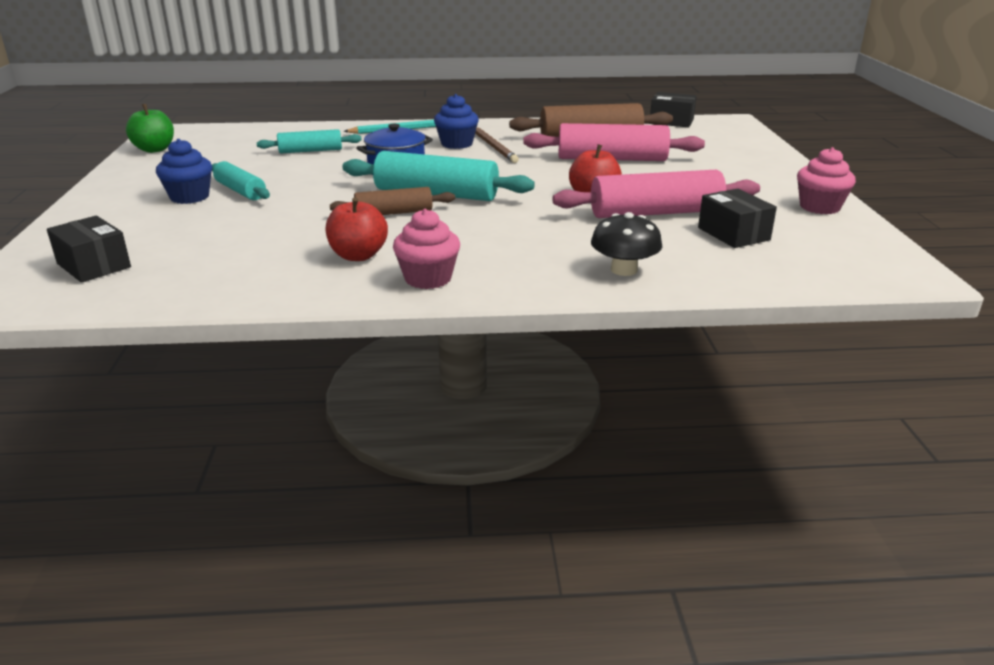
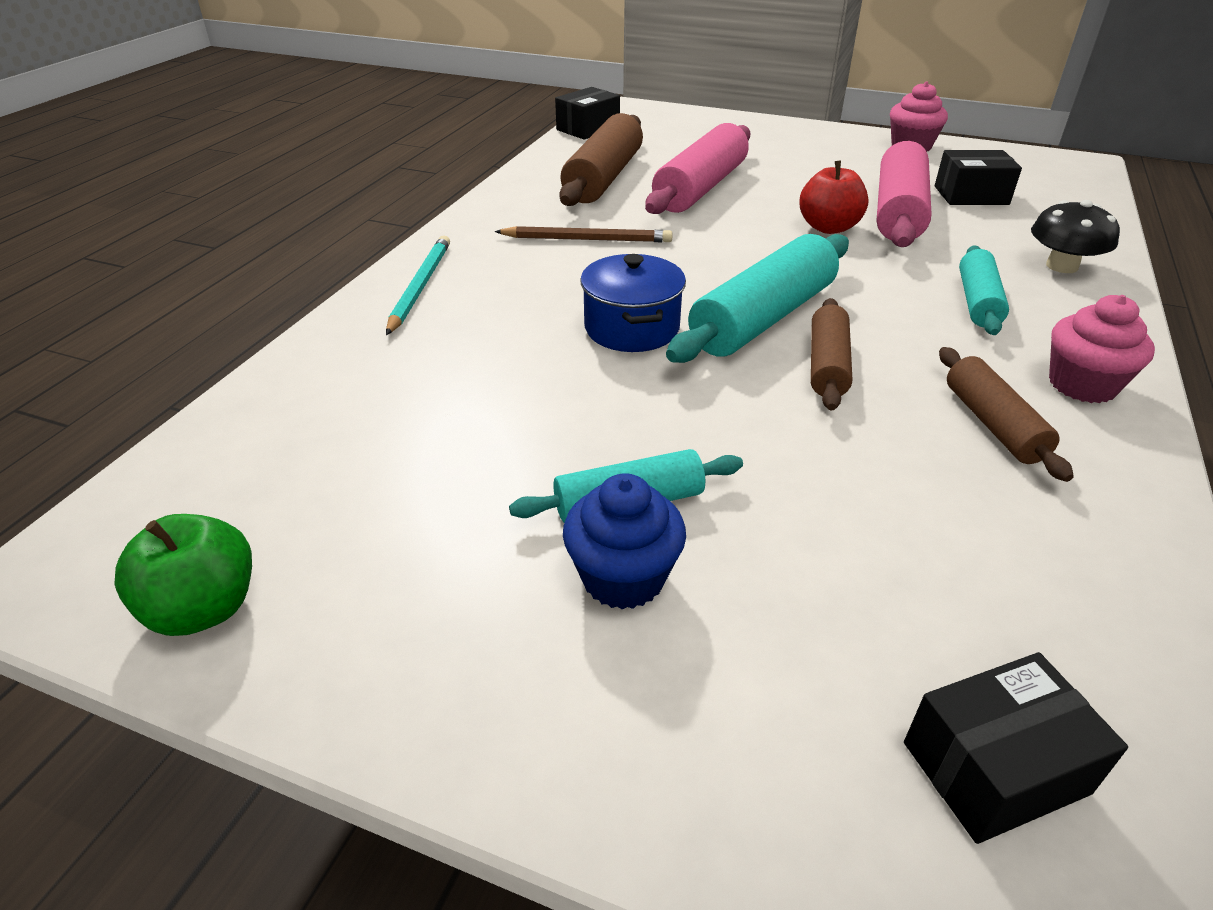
camera: 65 degrees left, 10 degrees up
(310, 151) = (450, 389): turquoise rolling pin -> turquoise rolling pin (978, 302)
(358, 255) = (993, 424): red apple -> brown rolling pin
(456, 144) = (545, 260): blue cupcake -> none

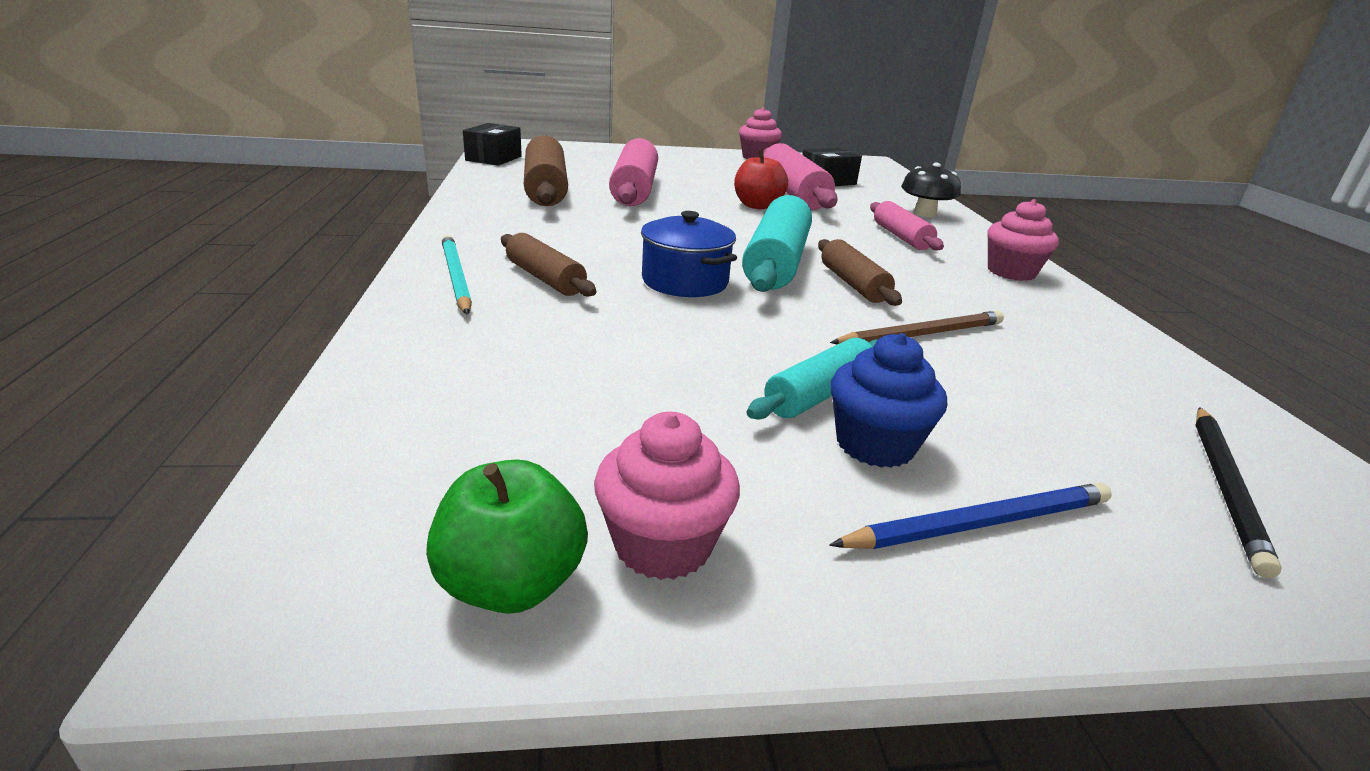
camera: 30 degrees left, 10 degrees down
(335, 615) = (663, 545): none -> pink cupcake
(587, 239) = (578, 229): brown pencil -> brown pencil (922, 334)
(633, 698) = (980, 523): none -> blue pencil
(978, 302) = (901, 237): turquoise rolling pin -> pink rolling pin
(993, 424) = (991, 300): brown rolling pin -> brown rolling pin (545, 278)
(995, 768) = (1225, 487): black box -> black pencil

